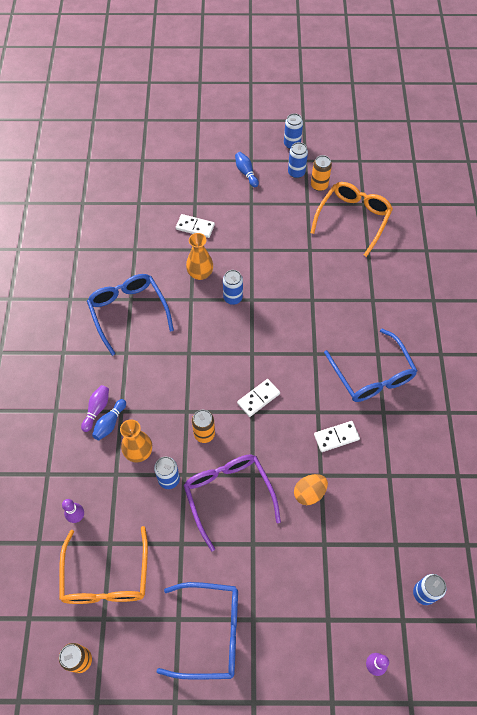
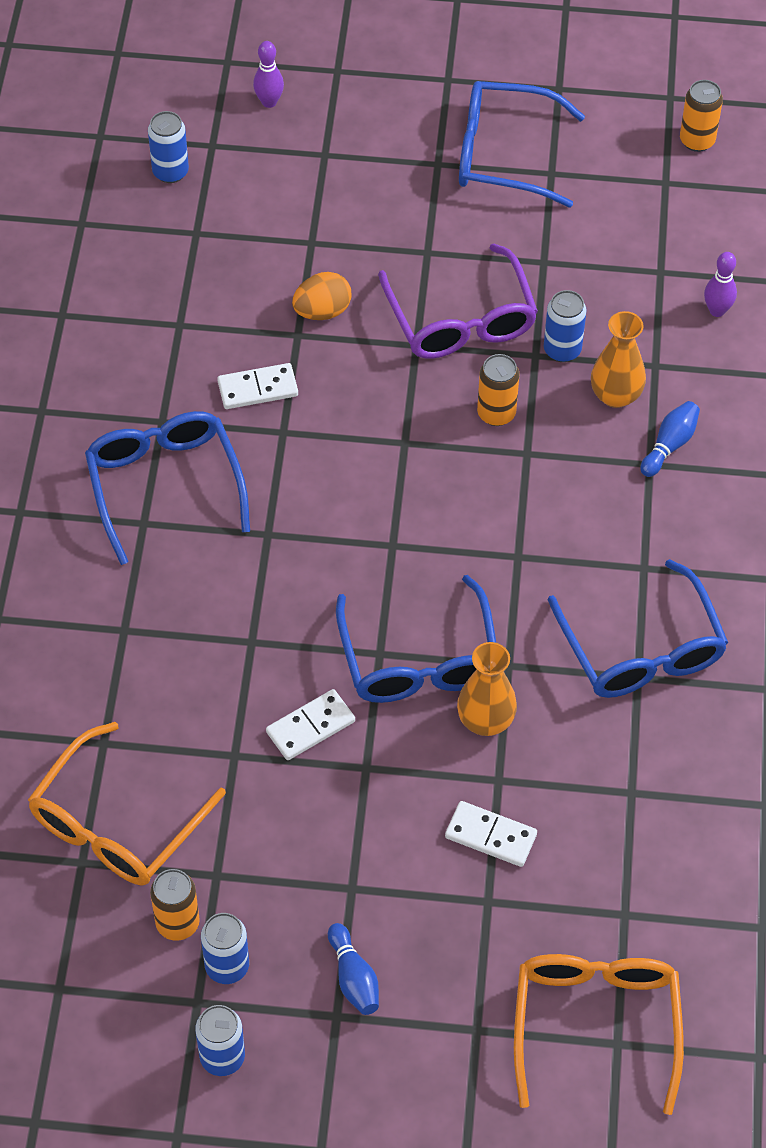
camera: 175 degrees left, 5 degrees down
(97, 409) = (695, 470): purple bowling pin -> none
(106, 577) = (664, 230): orange glasses -> orange glasses (595, 1023)
(233, 298) = (419, 660): blue can -> blue glasses
(258, 398) = (390, 463): white domino -> white domino (310, 727)

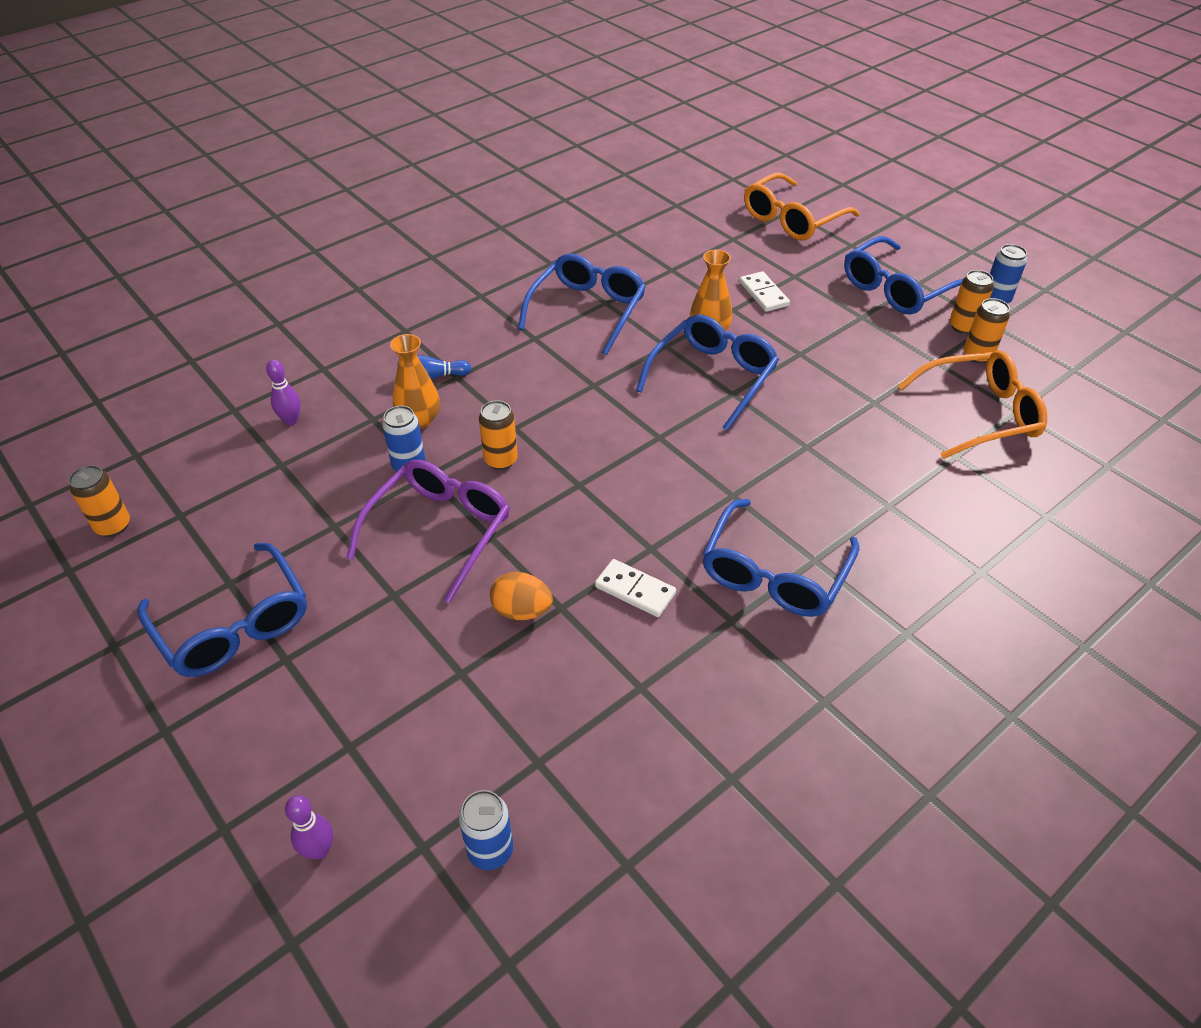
camera: 135 degrees left, 10 degrees down
(227, 966) = (963, 326): blue can -> orange can
(310, 727) = (813, 387): white domino -> none
(353, 977) = (895, 289): blue bowling pin -> blue glasses

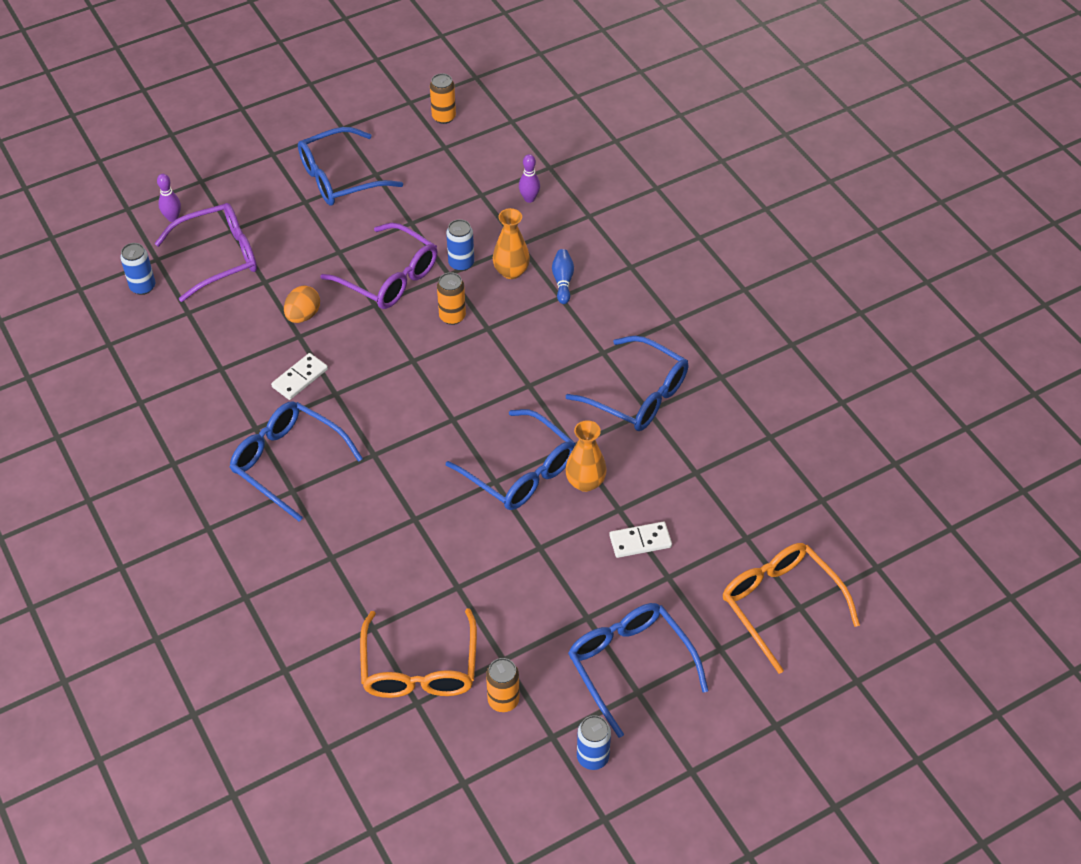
camera: 100 degrees right, 5 degrees up
(412, 748) = (219, 257): none -> purple glasses
(963, 326) = (552, 705): orange can -> none

